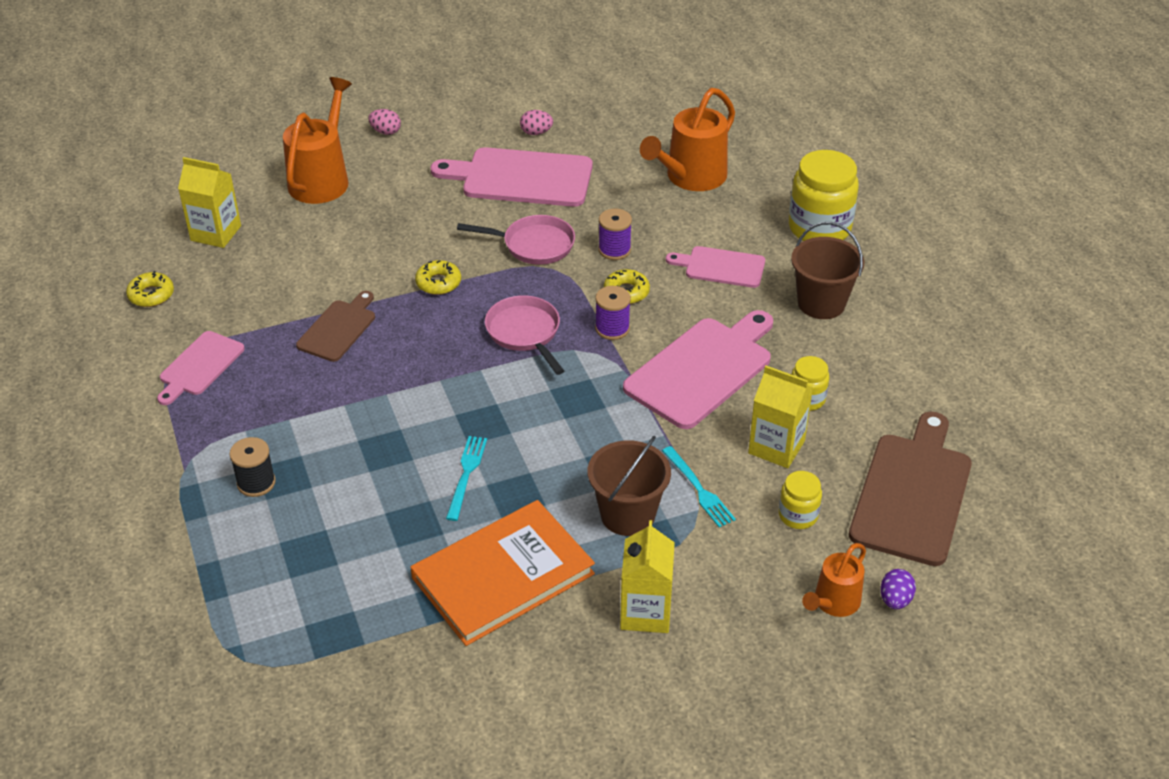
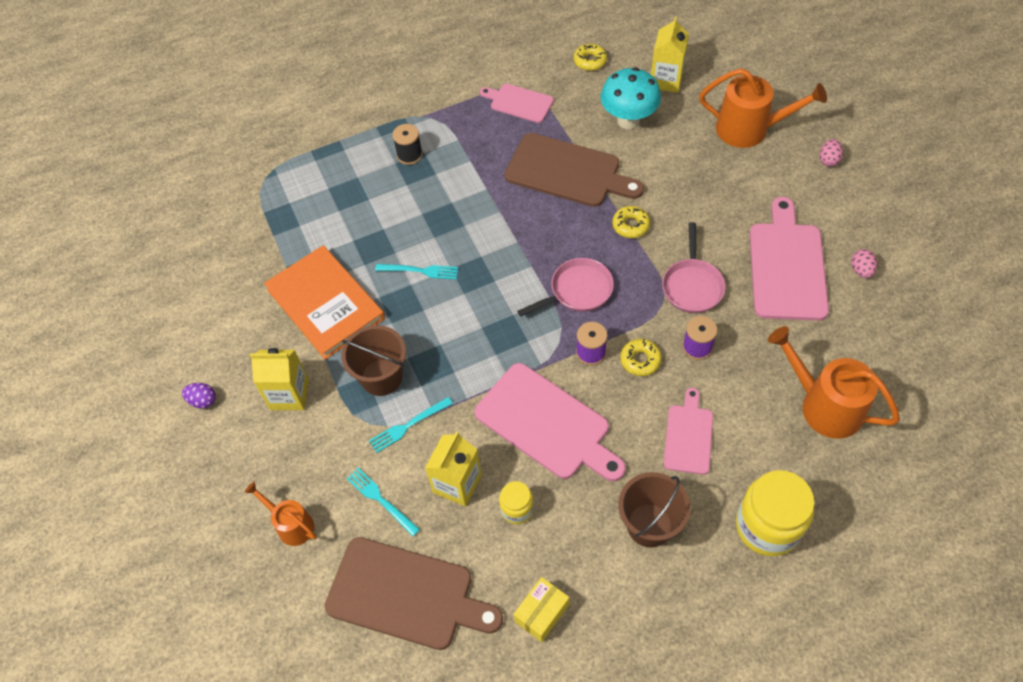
camera: 90 degrees right, 15 degrees up
(271, 270) = (628, 120): none -> turquoise mushroom
(338, 328) = (567, 171): brown cutting board -> brown cutting board, size x1.75
(798, 515) = (381, 500): yellow jar -> turquoise fork
(895, 600) = (292, 572): purple egg -> purple egg (203, 401)
(921, 386) = (541, 613): none -> yellow box

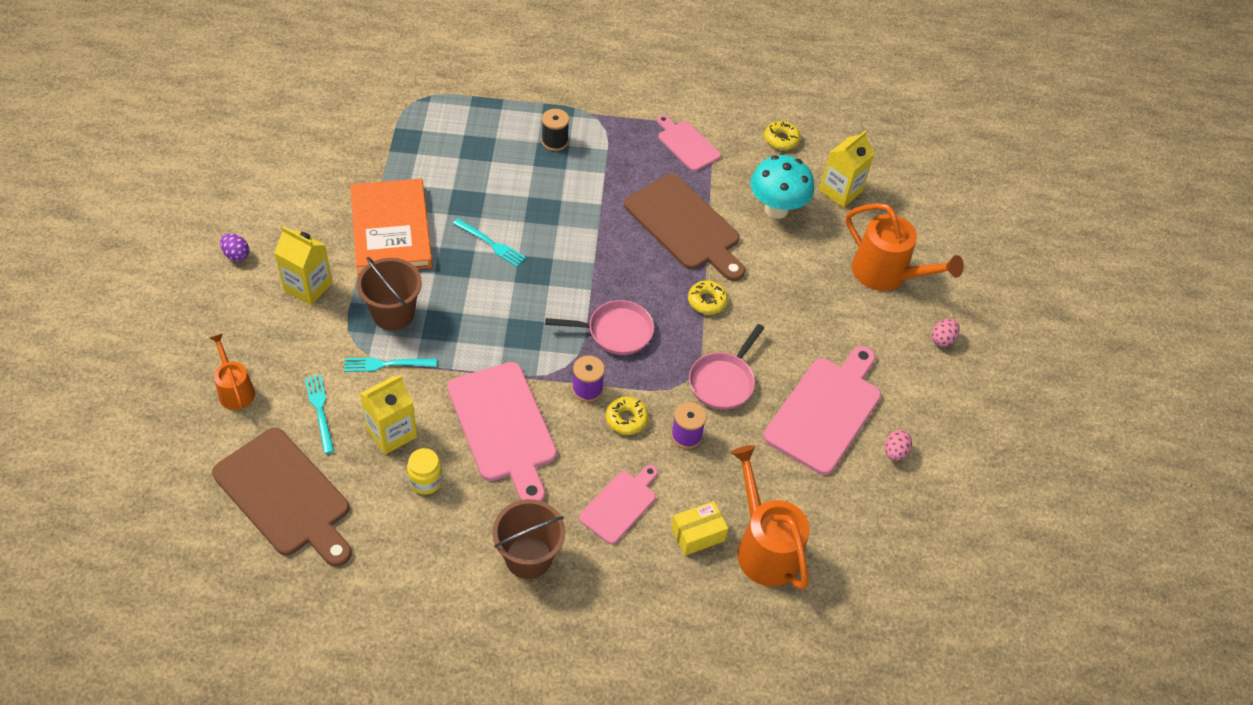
camera: 20 degrees right, 5 degrees down
(541, 613) = (384, 574): yellow box -> yellow box (697, 534)
(767, 526) = (631, 617): yellow jar -> none

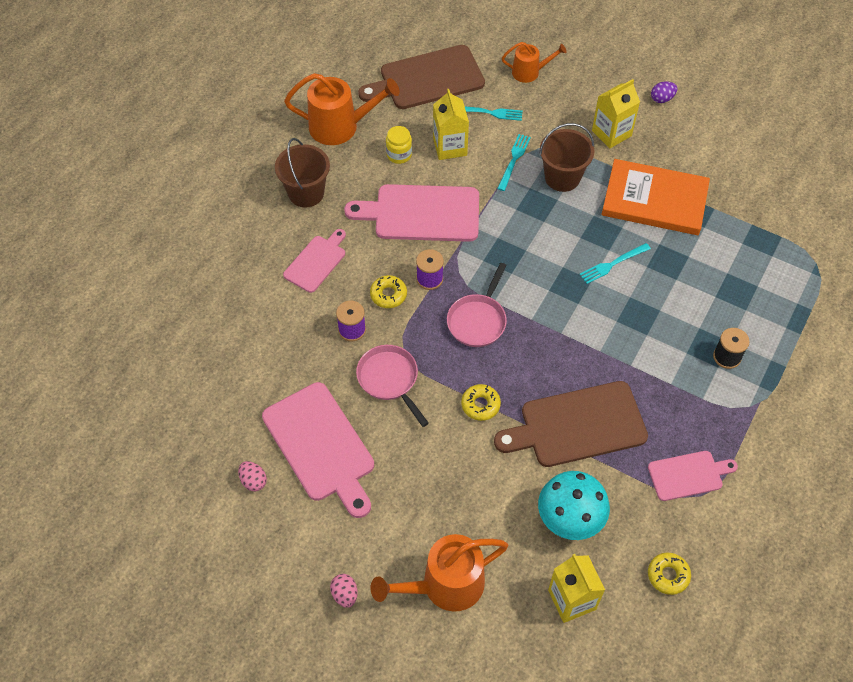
camera: 120 degrees right, 5 degrees up
(620, 504) = (316, 262): pink cutting board -> pink cutting board turned 120 degrees counterclockwise
(697, 534) = (264, 301): yellow box -> none
(764, 547) = (228, 340): orange watering can -> orange watering can (340, 126)

